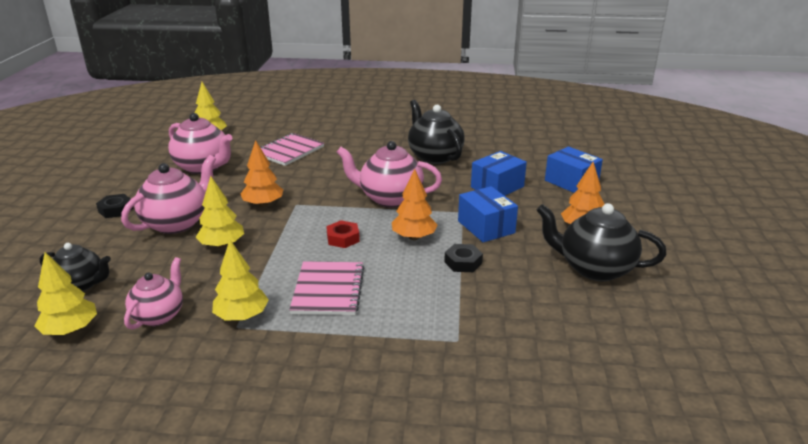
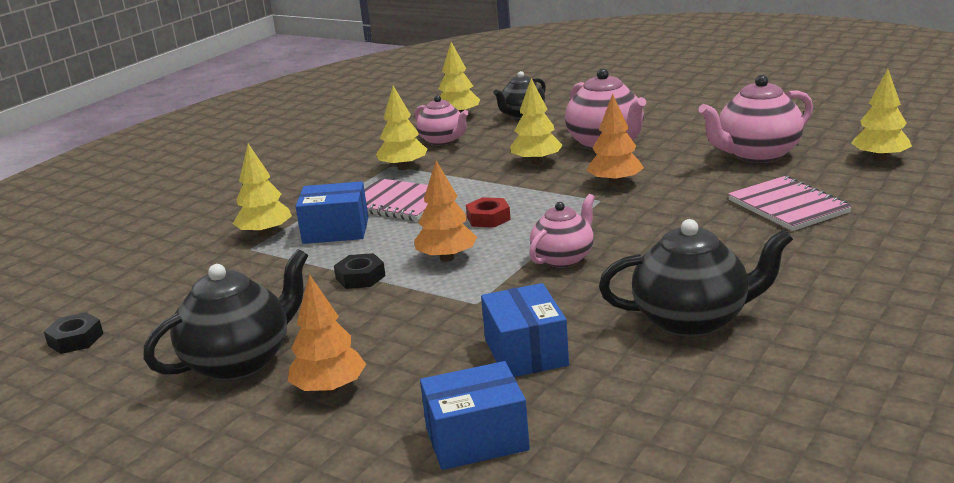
camera: 120 degrees right, 5 degrees down
(116, 210) = (662, 119): black nut -> black nut (75, 339)
(390, 198) = (564, 258): pink teapot -> pink teapot, size x0.64
(425, 344) = (265, 234): none -> yellow tree
(486, 227) = (418, 311): blue box -> blue box (336, 230)

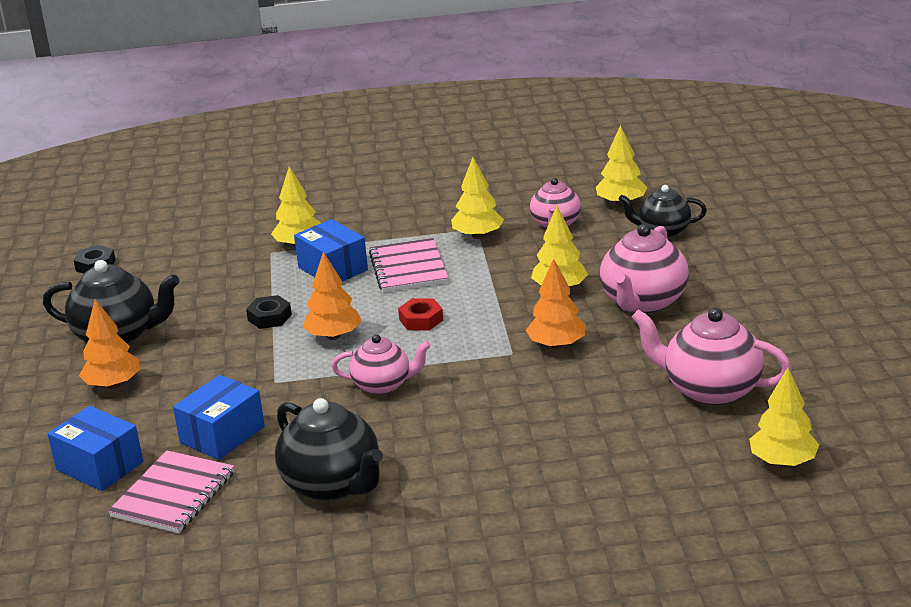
camera: 50 degrees right, 5 degrees up
(788, 206) = (601, 451): pink notebook -> pink notebook (173, 495)

